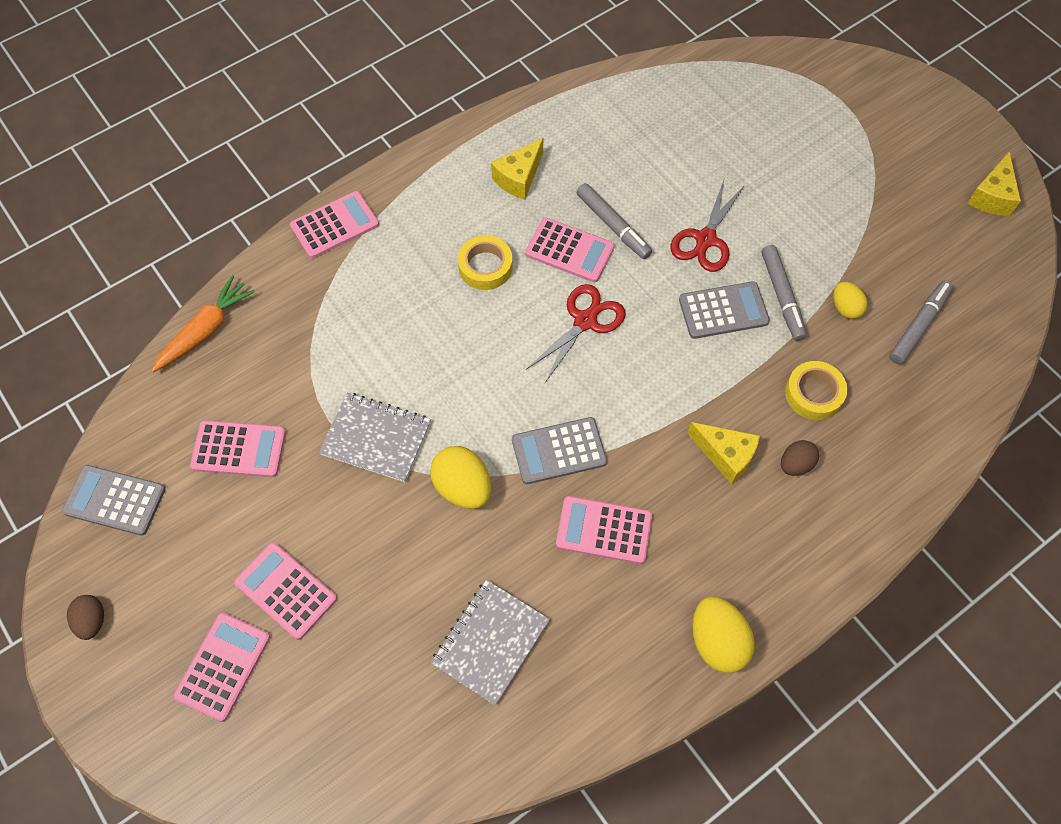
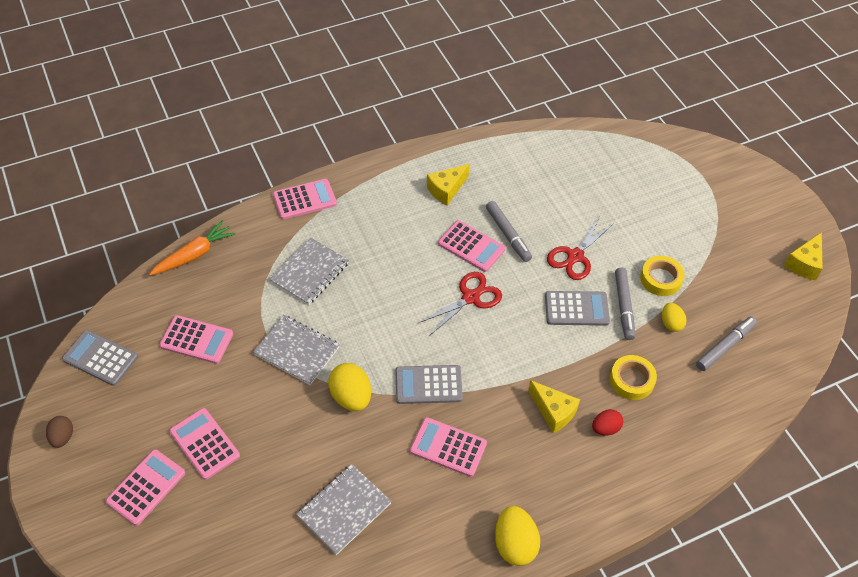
camera: 10 degrees right, 10 degrees down
(367, 326) = (310, 272): none -> grey notebook
(485, 266) = (406, 247): yellow tape -> yellow tape (661, 279)
(795, 464) = (605, 428): brown egg -> red egg

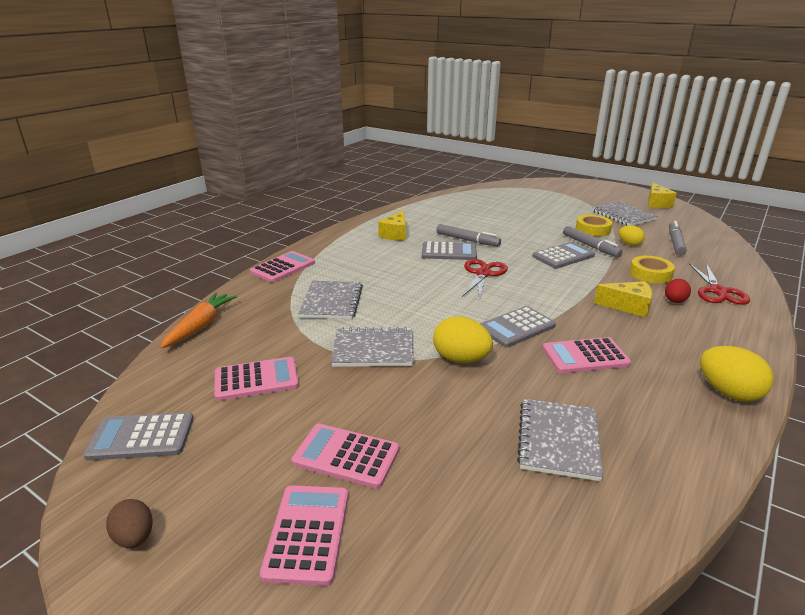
camera: 30 degrees left, 25 degrees down
(471, 246) = (449, 252): pink calculator -> grey calculator
(575, 256) = (526, 236): red scissors -> red scissors (717, 291)
(729, 269) = (623, 215): none -> grey notebook

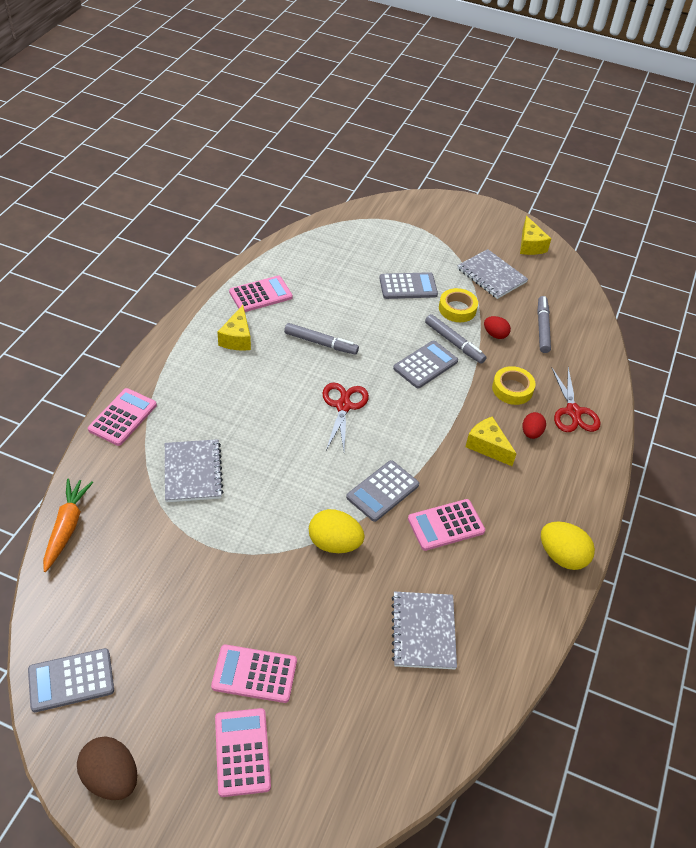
camera: 15 degrees left, 20 degrees up
(135, 537) = (111, 777): brown egg -> brown egg, size x1.64
(256, 379) = (150, 596): pink calculator -> pink calculator (261, 295)
(373, 349) = (251, 540): grey notebook -> none
(449, 252) = (303, 369): grey calculator -> grey calculator (408, 286)
(628, 306) = (487, 446): yellow cheese -> yellow cheese turned 135 degrees counterclockwise
(629, 244) = (495, 334): yellow egg -> red egg

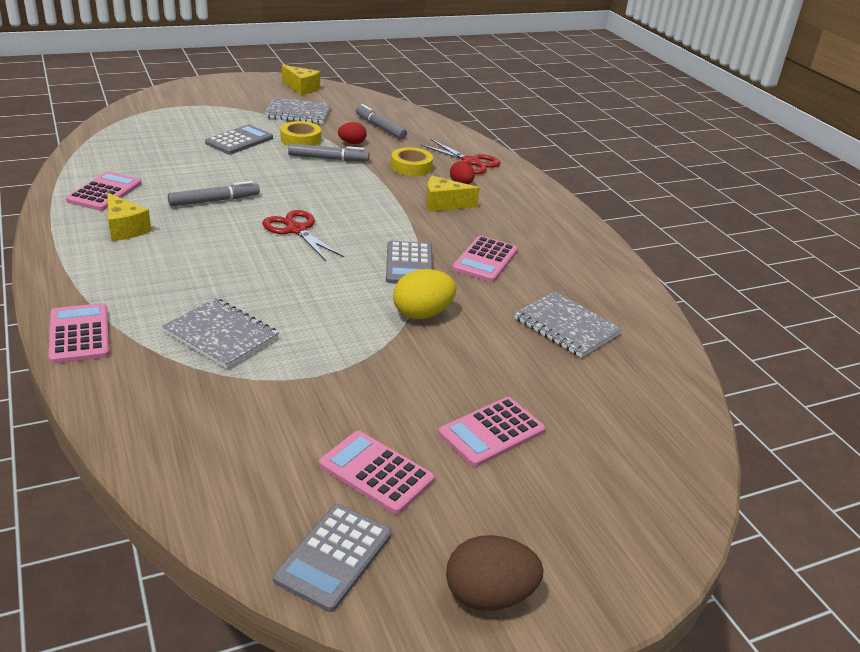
camera: 45 degrees left, 15 degrees down
(67, 527) = (141, 447): orange carrot -> none
(242, 752) = (563, 488): pink calculator -> pink calculator (376, 472)
(425, 365) = (326, 179): grey calculator -> none
(562, 556) = (582, 237): yellow egg -> none

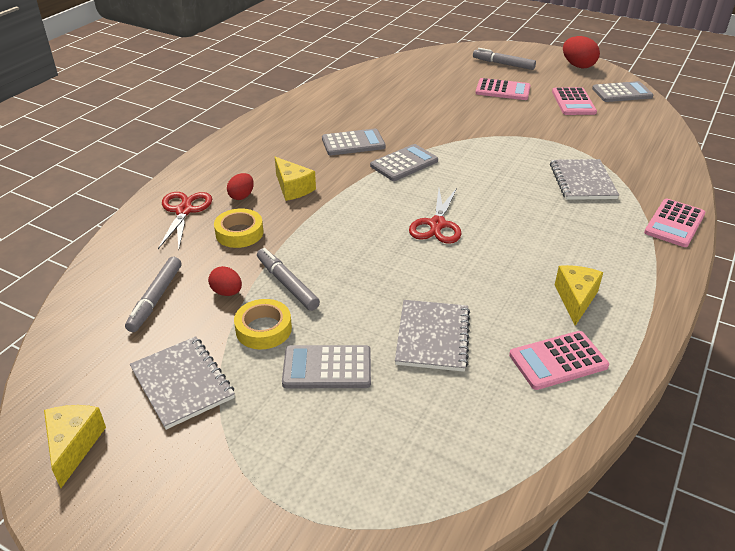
camera: 125 degrees left, 5 degrees up
(214, 201) = (464, 289): grey marker -> grey marker (503, 64)
(422, 314) = (448, 138): yellow egg -> none
(485, 260) = (353, 143): pink calculator -> grey calculator
(489, 596) = (578, 66): brown egg -> red egg
(566, 326) = (386, 100): grey notebook -> grey notebook (432, 337)

